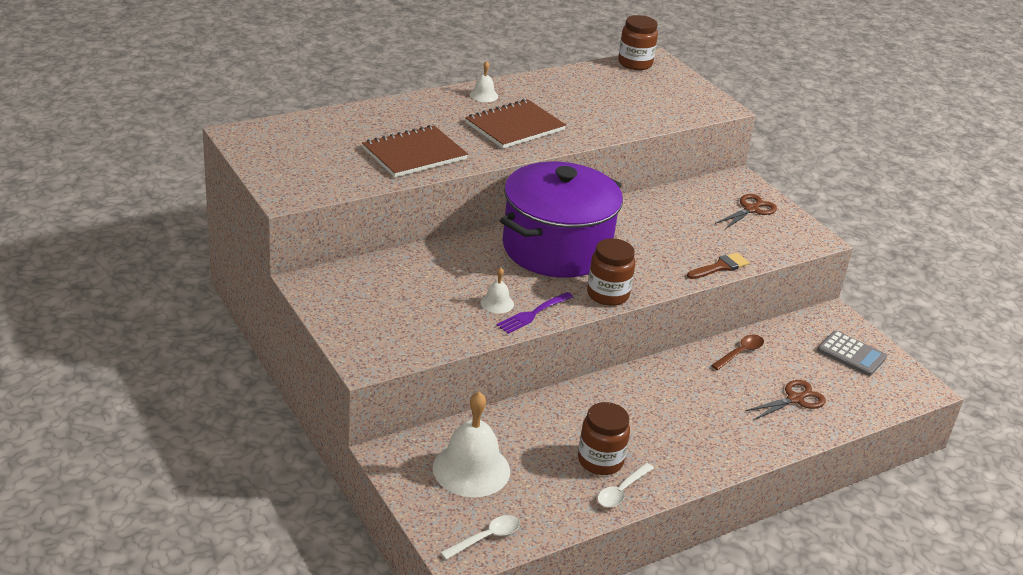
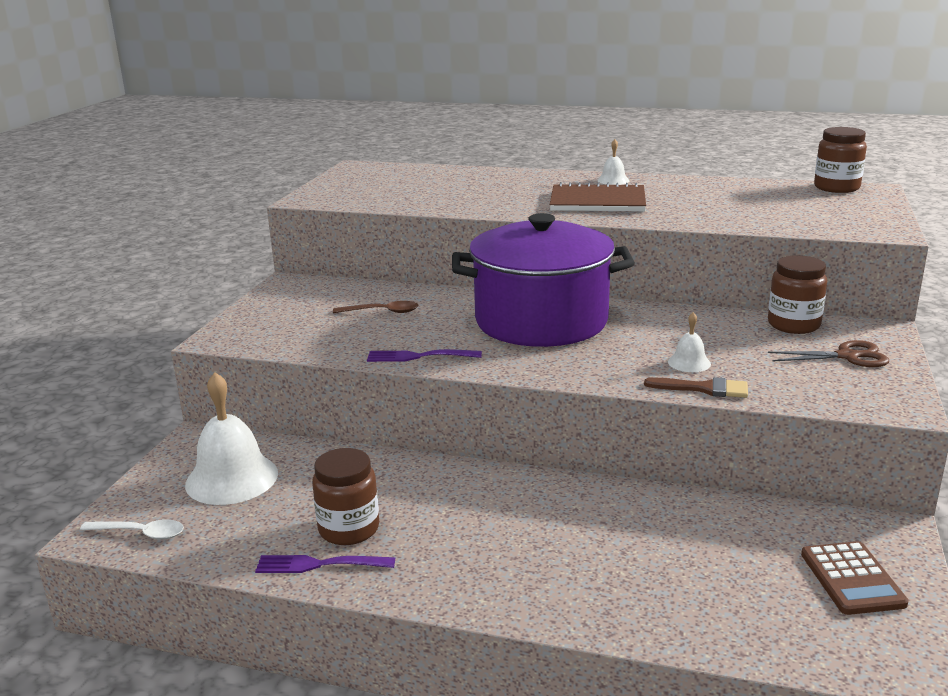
camera: 50 degrees right, 10 degrees down
(414, 154) = (463, 199): brown notebook -> none
(497, 303) = (403, 339): white bell -> white bell (689, 362)
(607, 295) = (522, 368): brown jar -> brown jar (793, 325)
(621, 491) = (319, 564): white spoon -> purple fork
(740, 352) = (683, 511): brown spoon -> brown spoon (382, 312)
(795, 399) = (679, 586): brown scissors -> none
(851, 354) = (852, 579): grey calculator -> brown calculator

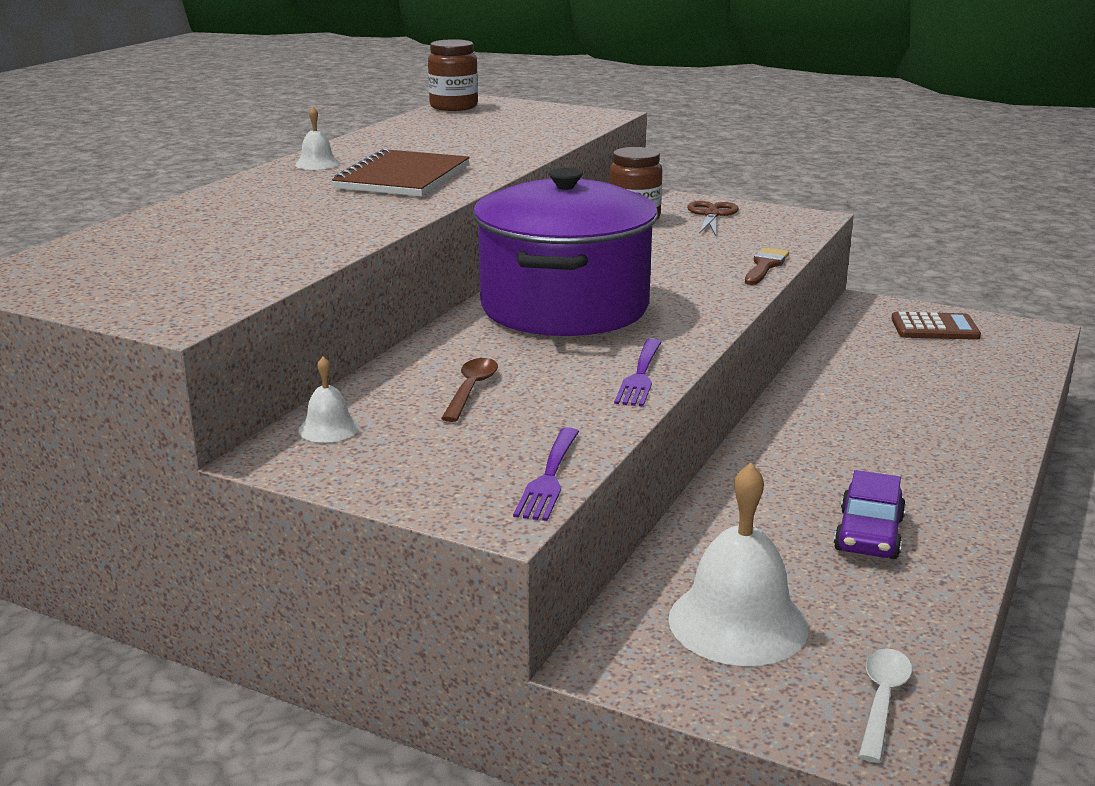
camera: 80 degrees left, 0 degrees up
(319, 564) = (942, 556): purple fork -> purple fork (549, 477)
(349, 529) = (869, 534): brown jar -> purple car
(689, 362) = (705, 263): white bell -> white bell (329, 428)

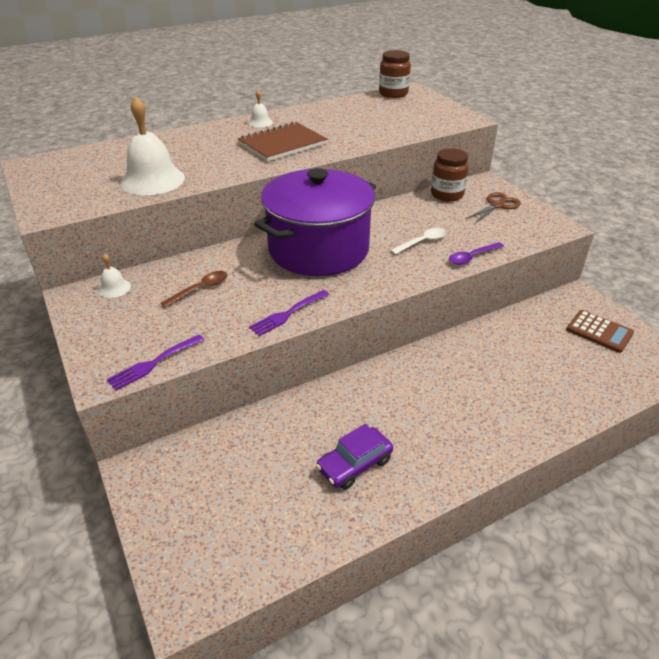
camera: 35 degrees right, 15 degrees up
(738, 622) = (218, 482): white bell -> white bell (152, 180)
(765, 266) = (472, 257): brown brush -> purple spoon
(882, 700) = (219, 574): white spoon -> white spoon (422, 242)

